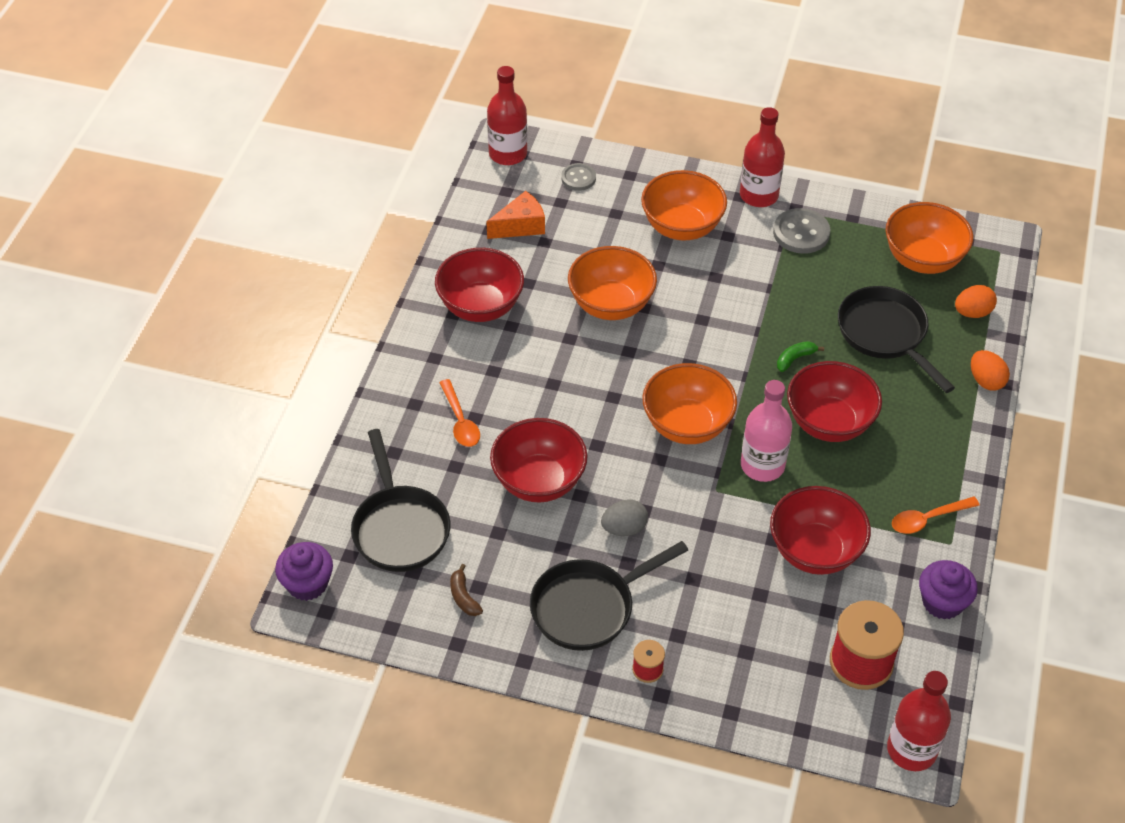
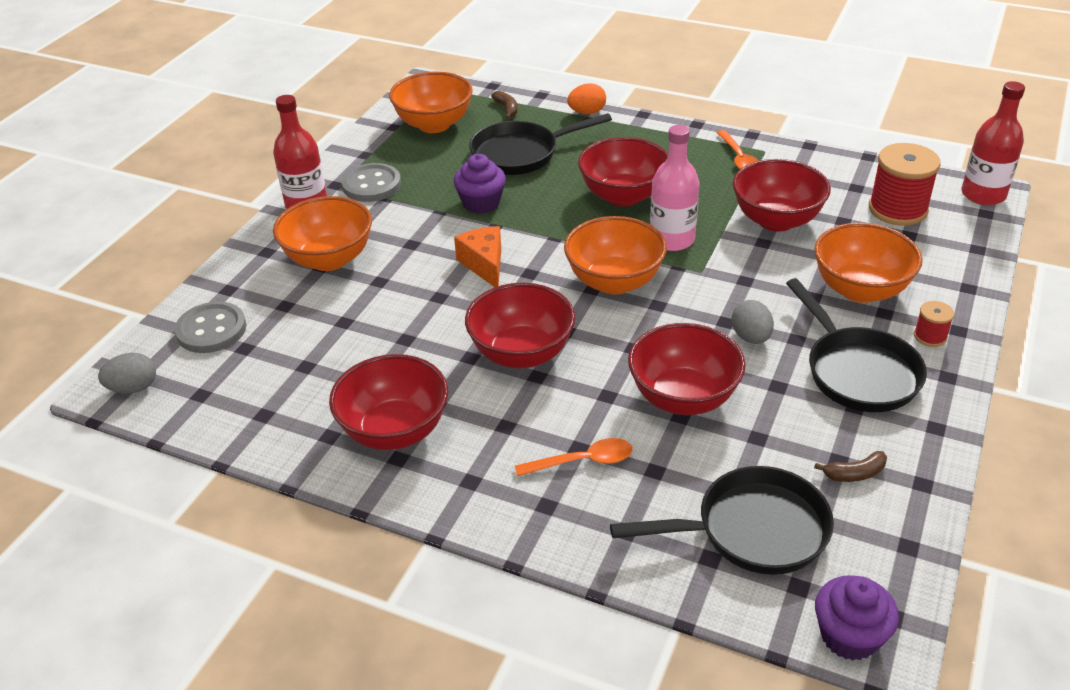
camera: 80 degrees left, 10 degrees down
(508, 154) = (133, 388): red bottle -> grey egg
(520, 226) = (269, 385): orange cheese -> orange cheese (484, 264)
(578, 178) = (211, 330): grey button -> grey button, size x1.57
(578, 370) = (521, 353): none -> red bowl
(611, 305) = (428, 320): orange bowl -> orange bowl (860, 289)
(795, 359) = (539, 206): green banana -> none
(942, 602) = (828, 162): purple cupcake -> purple cupcake (481, 203)
(972, 312) = (507, 109): orange egg -> brown banana

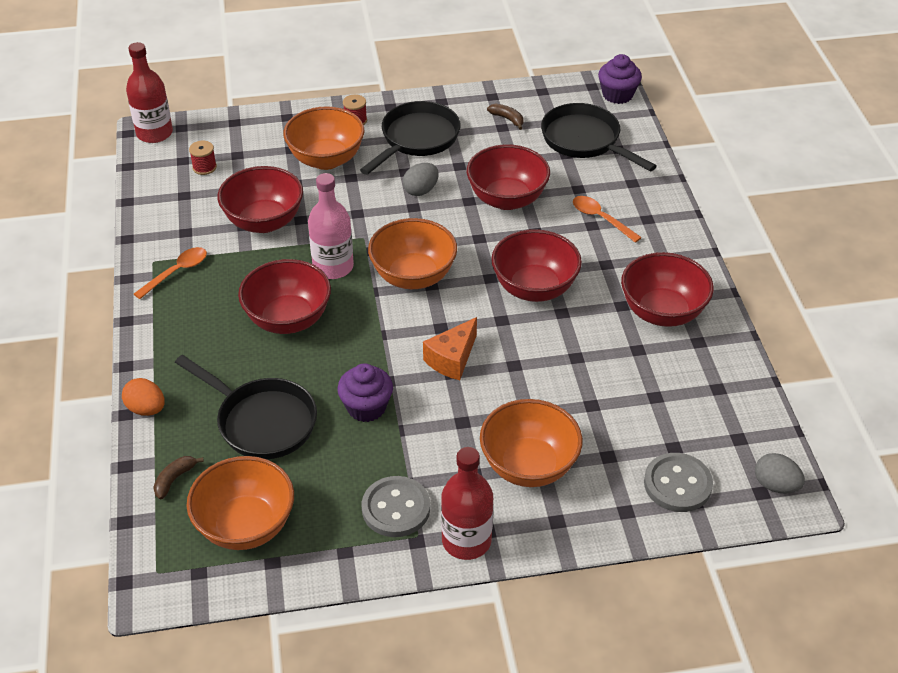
camera: 125 degrees left, 5 degrees up
(897, 209) = (204, 167): red spool -> red spool, size x0.49

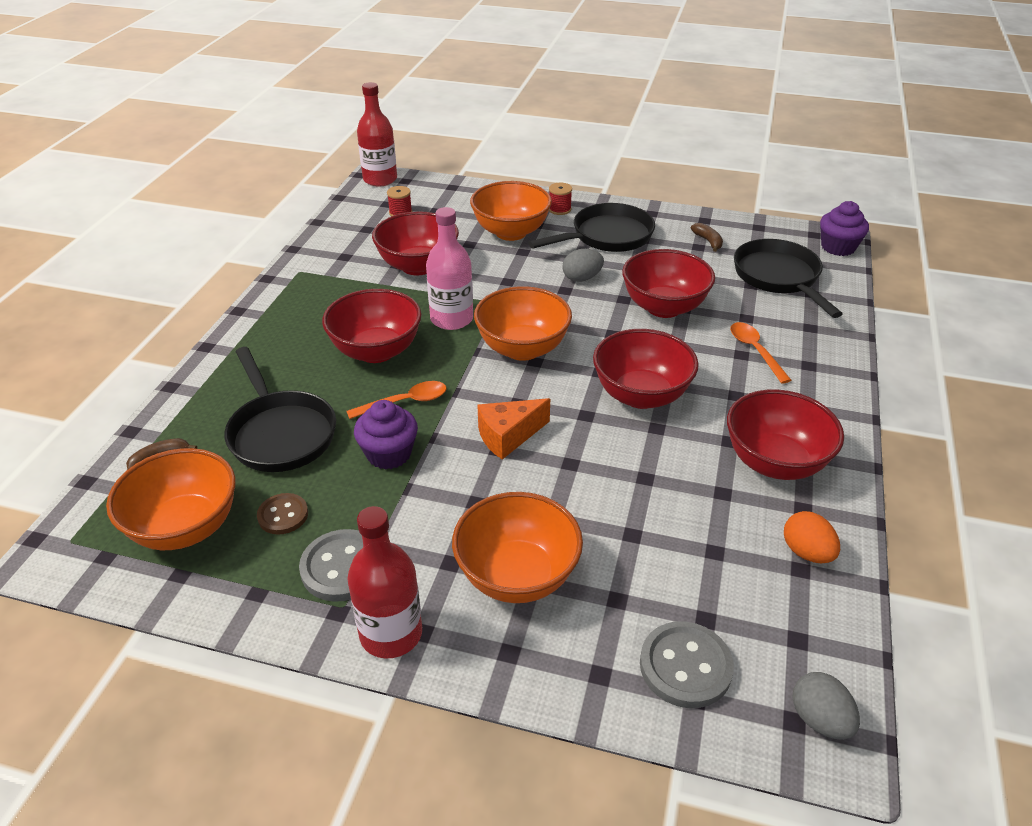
camera: 25 degrees right, 5 degrees down
(146, 409) = (191, 388): orange egg -> orange egg (806, 552)
(176, 272) = (311, 285): orange spoon -> orange spoon (405, 402)
(318, 487) = (283, 515): none -> brown button

